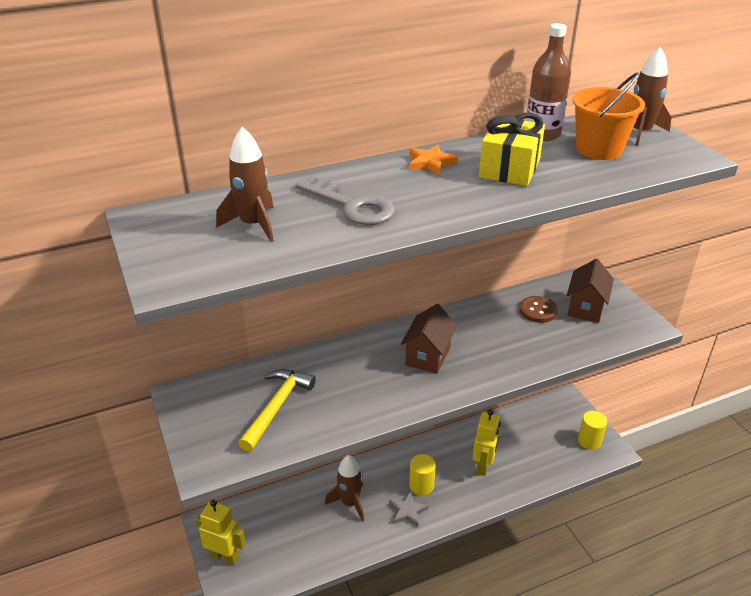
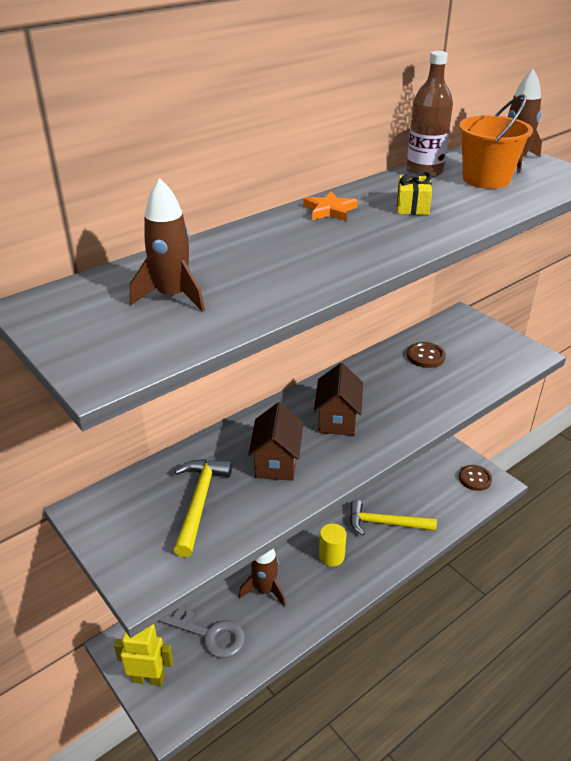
camera: 15 degrees left, 0 degrees up
(352, 206) = (272, 262): grey key -> grey key (209, 634)
(407, 511) = (326, 585): grey star -> none
(483, 466) = (385, 523): yellow robot -> yellow hammer
(509, 168) = (412, 207): yellow gift -> yellow gift, size x0.60
(585, 308) = (469, 346): brown house -> brown house (276, 462)
(589, 441) = (475, 479): yellow cylinder -> brown button

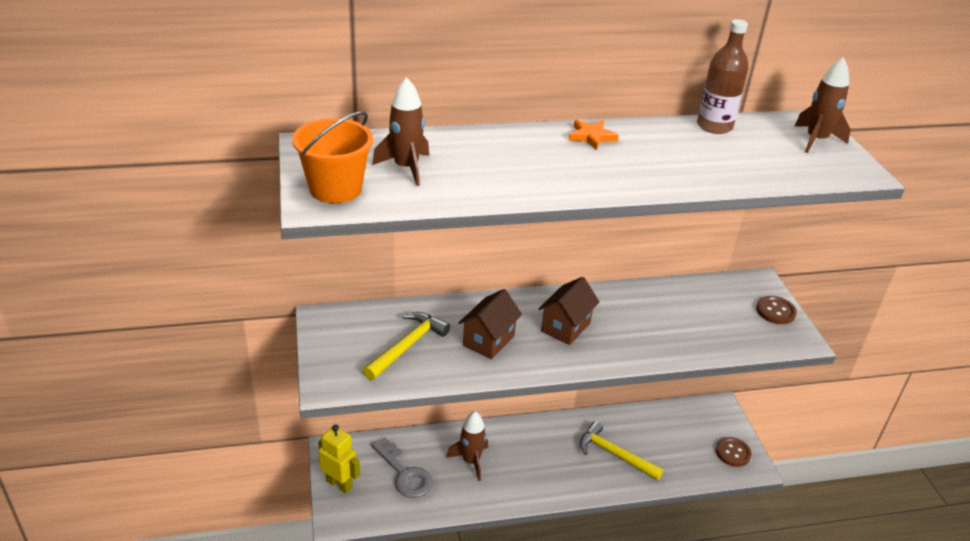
camera: 25 degrees right, 0 degrees up
(331, 556) = (546, 460): yellow cylinder -> none
(412, 207) = (666, 155): yellow gift -> none
(425, 356) = (691, 304): brown button -> brown button (775, 311)
(486, 179) = (765, 150): orange bucket -> orange bucket (335, 189)

